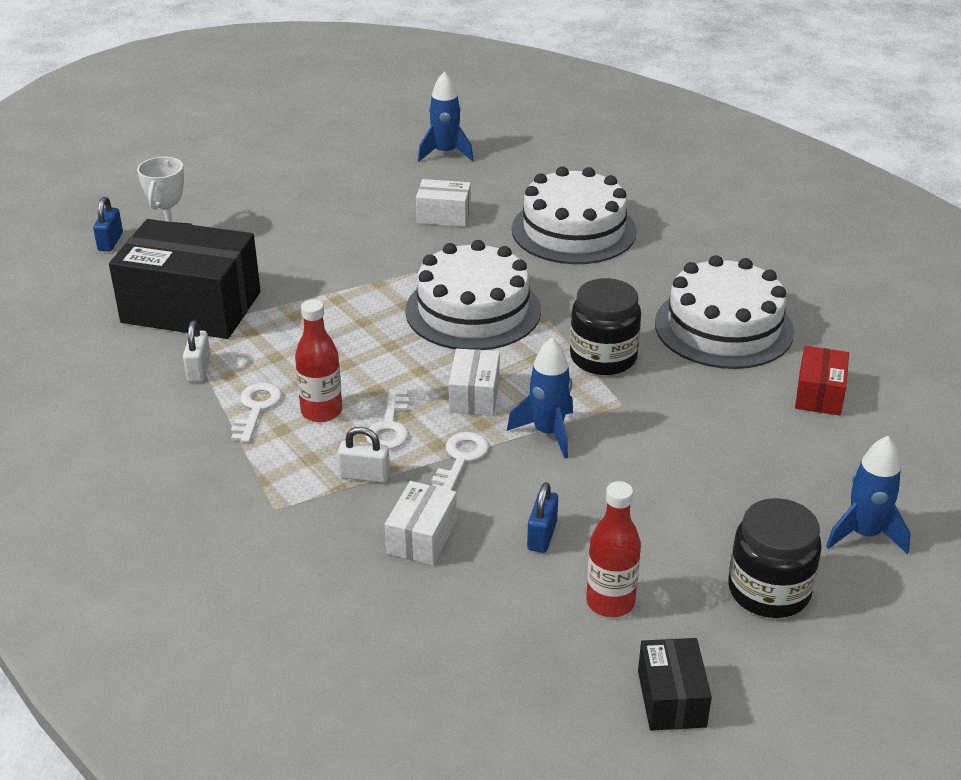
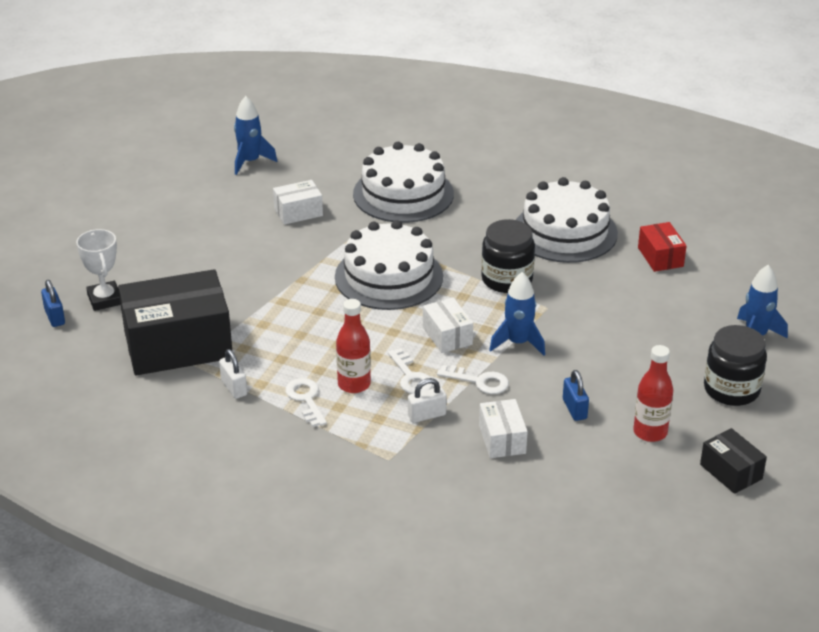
camera: 30 degrees left, 0 degrees up
(460, 460) = (479, 381): white key -> white key turned 120 degrees clockwise

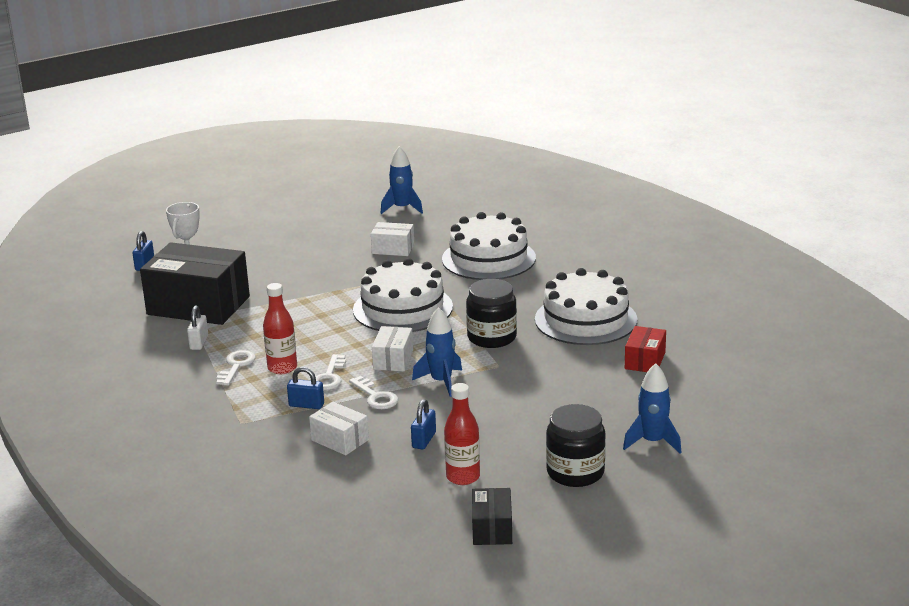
camera: 35 degrees right, 10 degrees down
(427, 415) = (306, 405): white padlock -> blue padlock
(502, 439) = (340, 440): white box -> white box turned 75 degrees counterclockwise

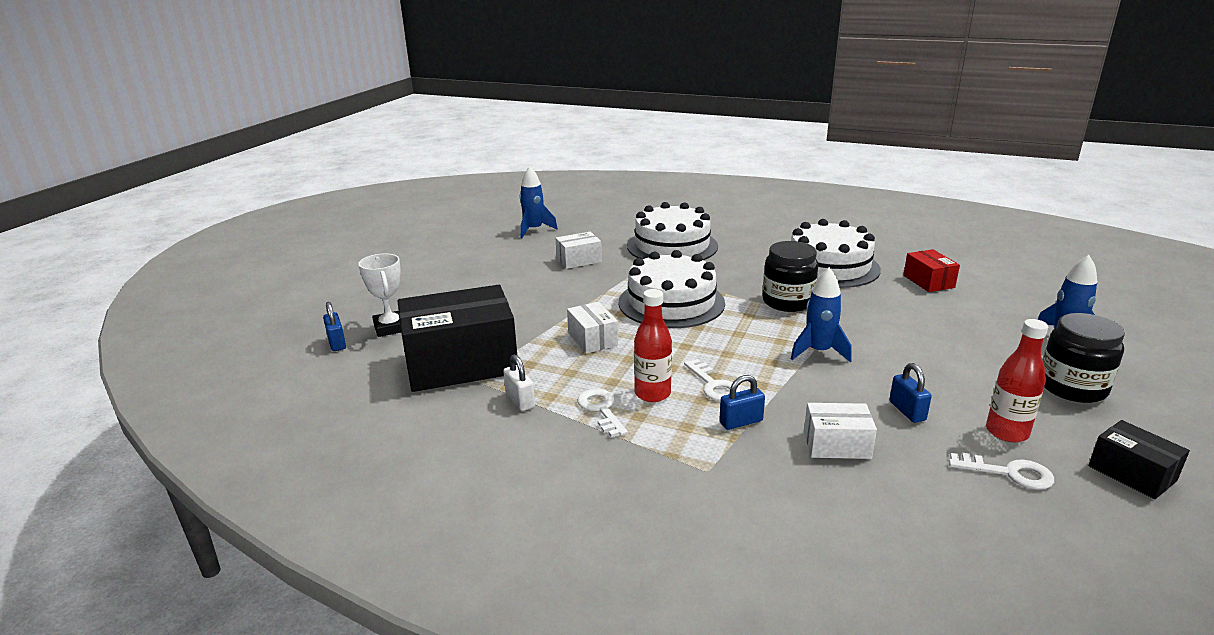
camera: 35 degrees left, 0 degrees up
(375, 397) = (789, 387): white key -> white key (1009, 473)
(393, 360) = (742, 348): white box -> white box (592, 339)

